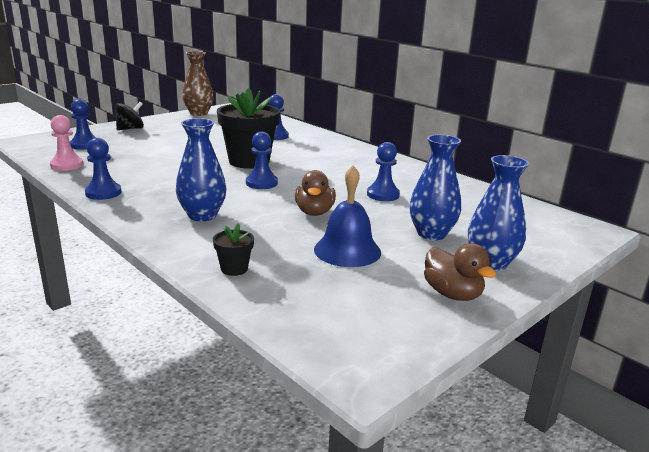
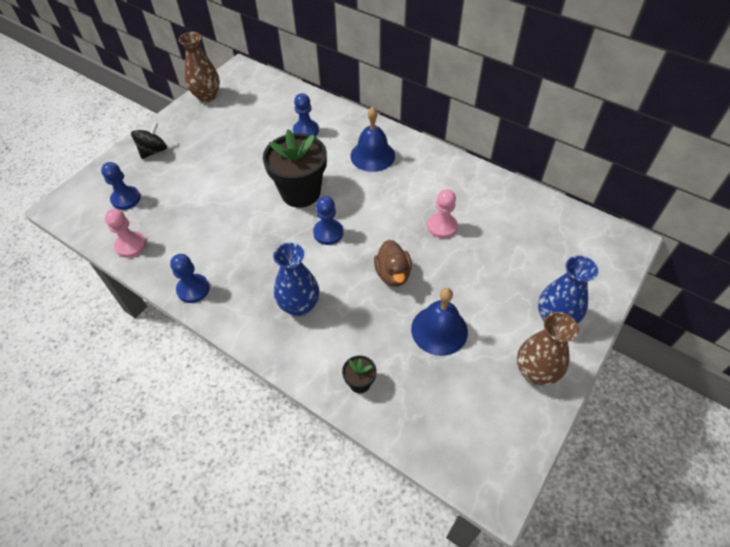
camera: 10 degrees left, 30 degrees up
(332, 153) = (372, 155): none -> blue bell
(383, 195) = (442, 226): blue pawn -> pink pawn
(431, 234) = (499, 285): blue vase -> none
(452, 294) = (535, 372): brown duck -> brown vase

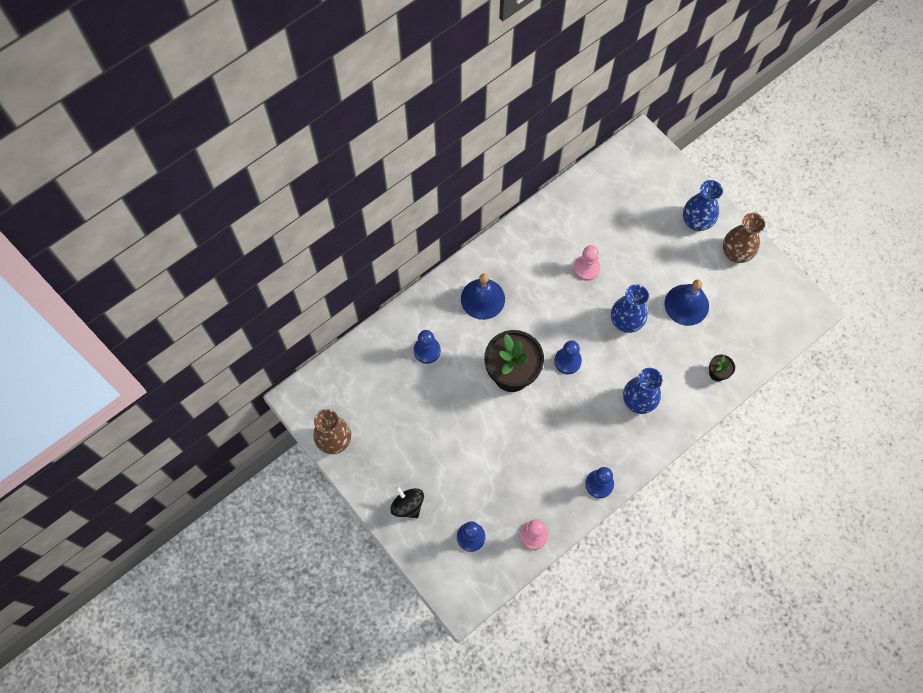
camera: 75 degrees left, 15 degrees up
(393, 274) = (626, 322): brown duck -> blue vase

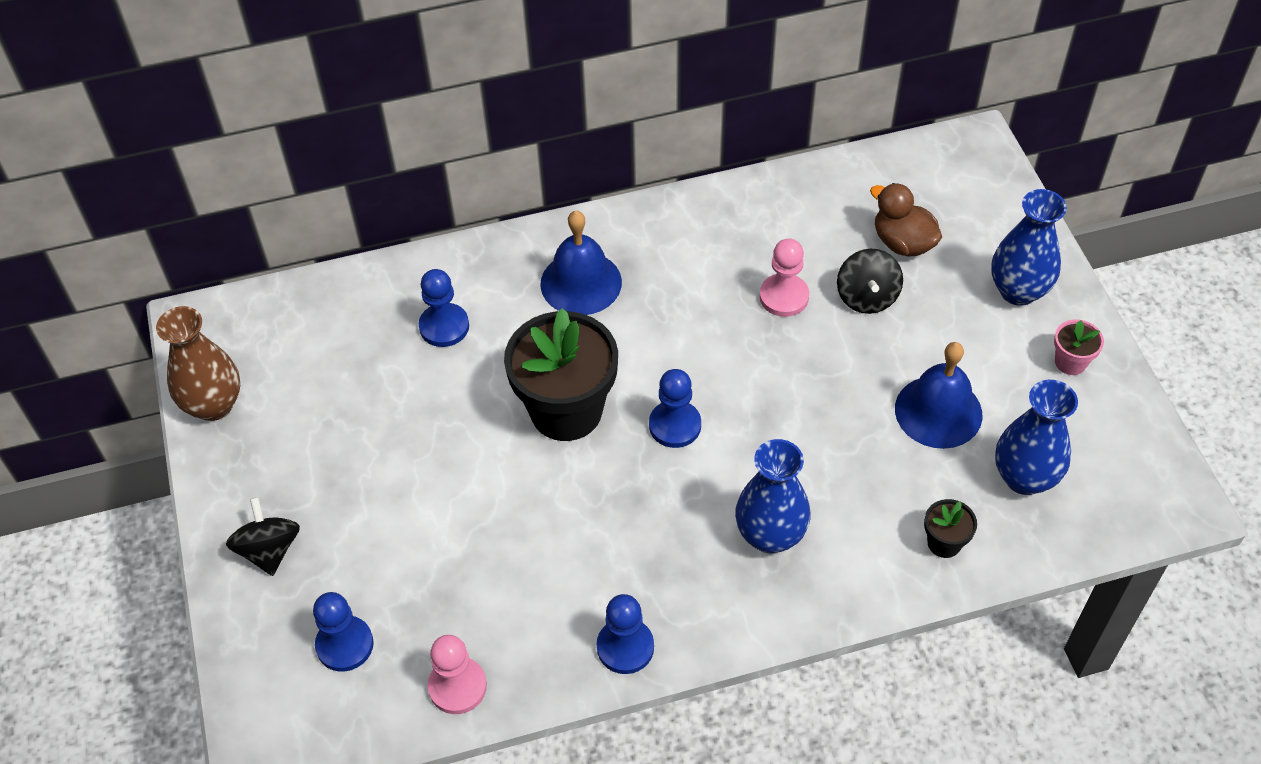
camera: 25 degrees right, 15 degrees down
(626, 253) = (867, 297): none -> black spinning top
(626, 322) = (812, 401): blue vase -> blue vase (1024, 478)
(630, 214) = (902, 243): none -> brown duck
(736, 253) = (1070, 362): brown vase -> pink flower pot

